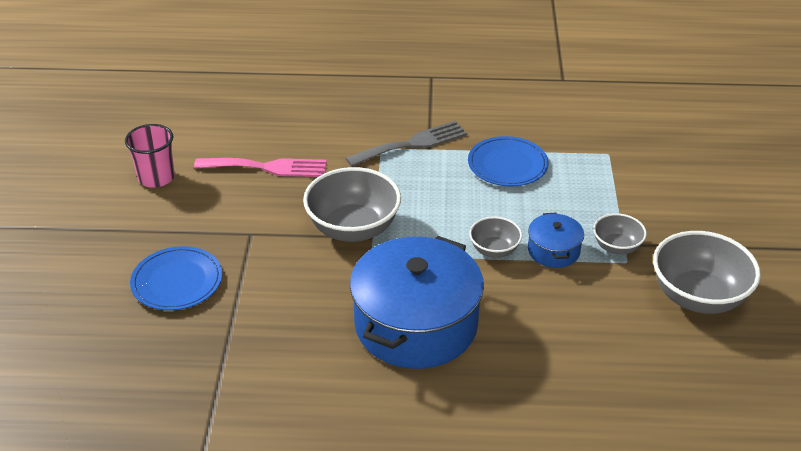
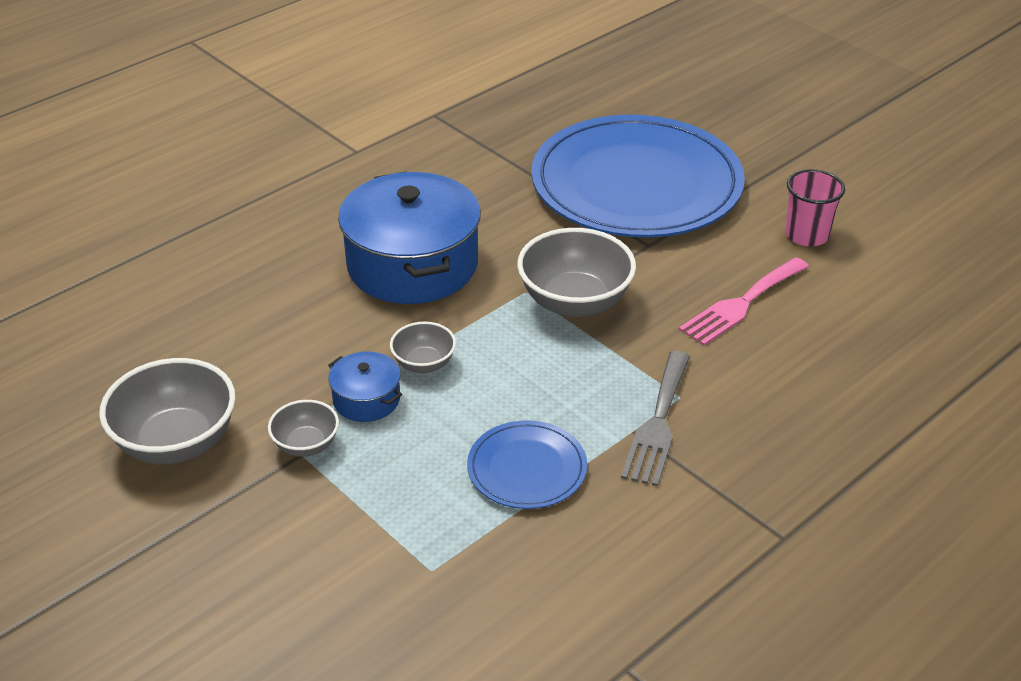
camera: 135 degrees right, 0 degrees up
(177, 281) = (636, 184): blue plate -> blue plate, size x2.25

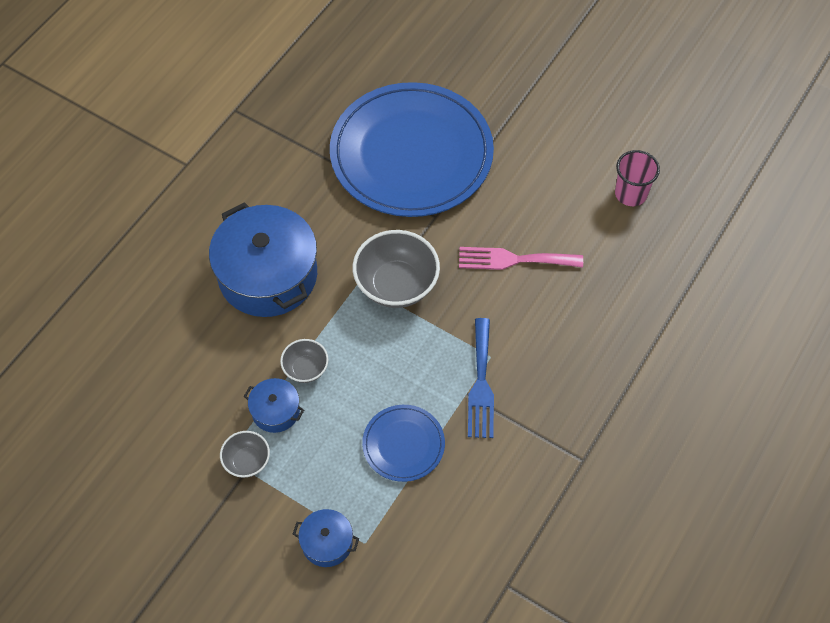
camera: 15 degrees left, 20 degrees up
(177, 442) = (155, 481): grey bowl -> none
(377, 558) = (327, 543): none -> blue pot
(658, 423) = (481, 383): grey fork -> blue fork
(741, 304) = (514, 259): pink fork -> pink fork turned 60 degrees clockwise
(807, 235) = (546, 180): pink cup -> pink cup (630, 194)

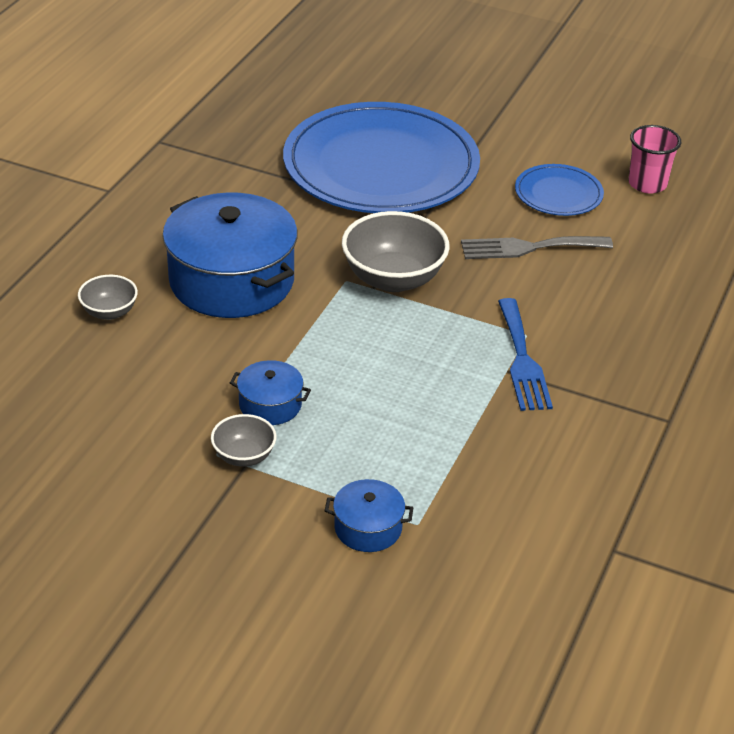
camera: 10 degrees left, 20 degrees down
(305, 369) = (299, 362): grey bowl -> grey bowl (109, 312)
(403, 444) = (442, 424): blue plate -> blue plate (558, 194)
(514, 259) = (529, 247): pink fork -> grey fork

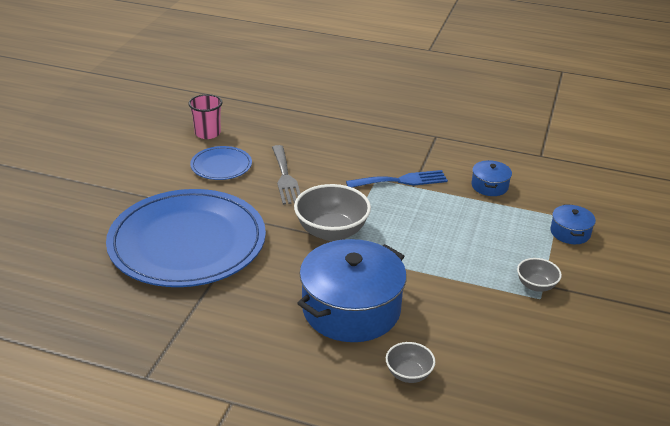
camera: 95 degrees left, 5 degrees down
(270, 405) = (482, 278): blue pot -> blue pot (489, 186)

